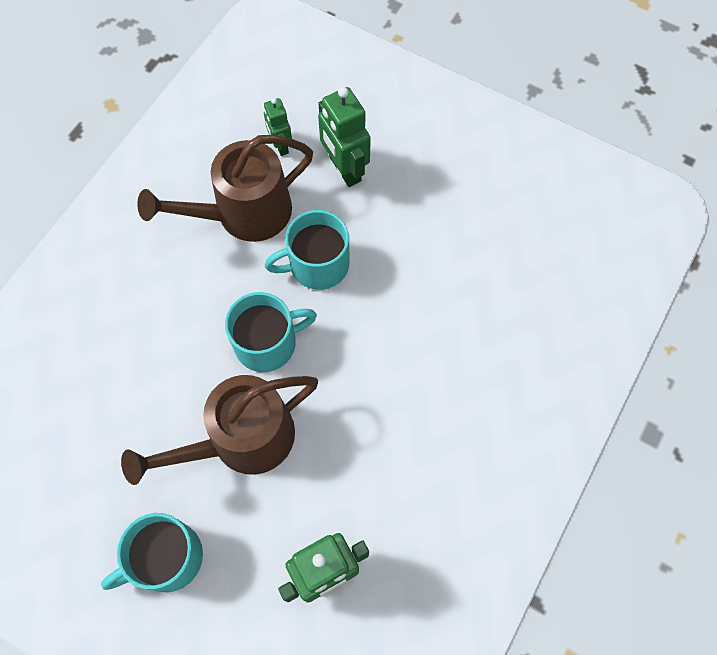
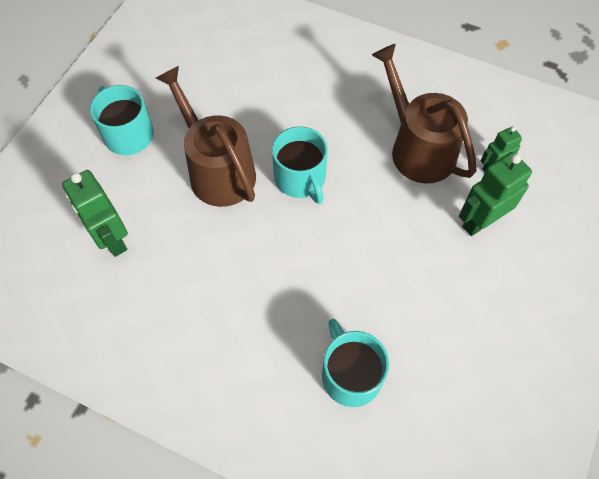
camera: 85 degrees right, 5 degrees down
(317, 264) = (378, 208): turquoise mug -> turquoise mug (350, 375)

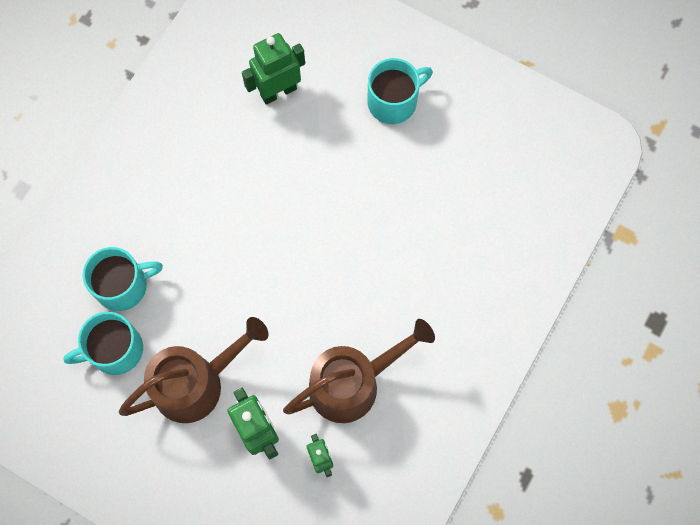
camera: 95 degrees right, 10 degrees up
(217, 170) = (343, 183): brown watering can -> brown watering can (196, 383)
(300, 178) = (326, 261): turquoise mug -> turquoise mug (115, 350)

